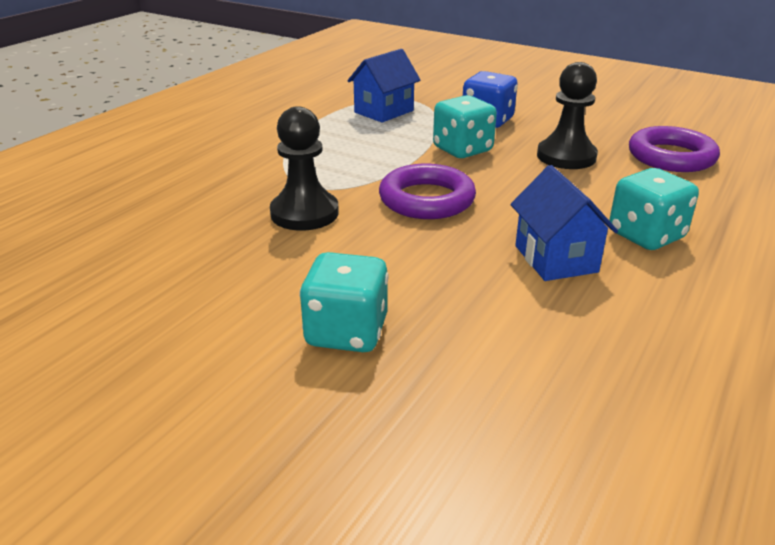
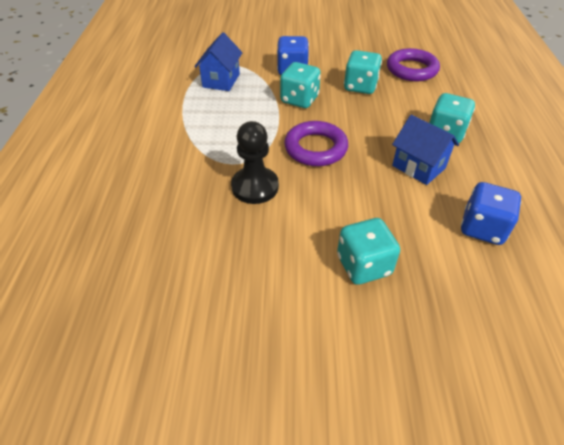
camera: 30 degrees left, 15 degrees up
(566, 156) = (360, 86): black pawn -> turquoise dice
(580, 357) = (482, 228): none -> blue dice

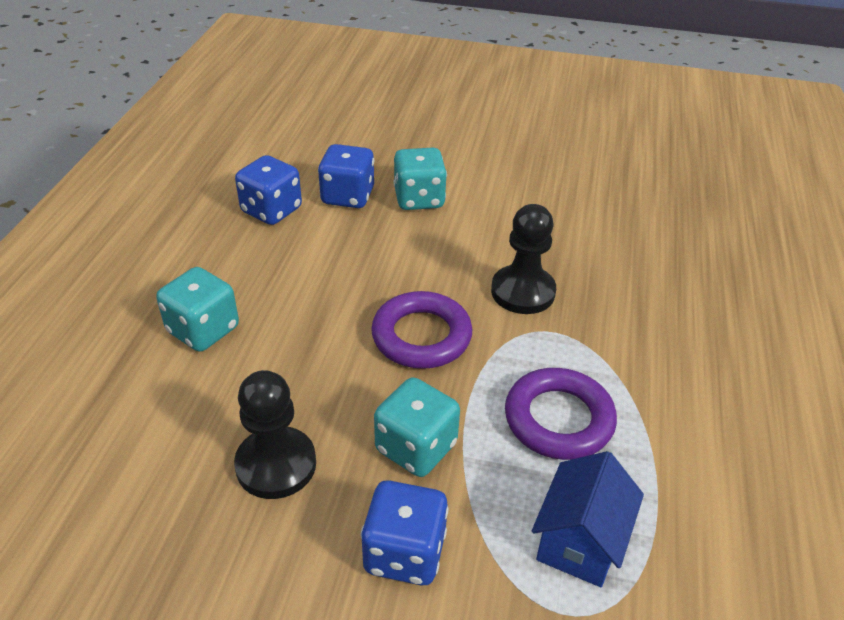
camera: 170 degrees left, 5 degrees down
(360, 86) = (276, 465): turquoise dice -> black pawn
(411, 69) = (127, 502): purple ring -> purple ring (558, 419)
(418, 167) = (288, 285): blue house -> none
(430, 256) = (348, 196): none -> blue dice

